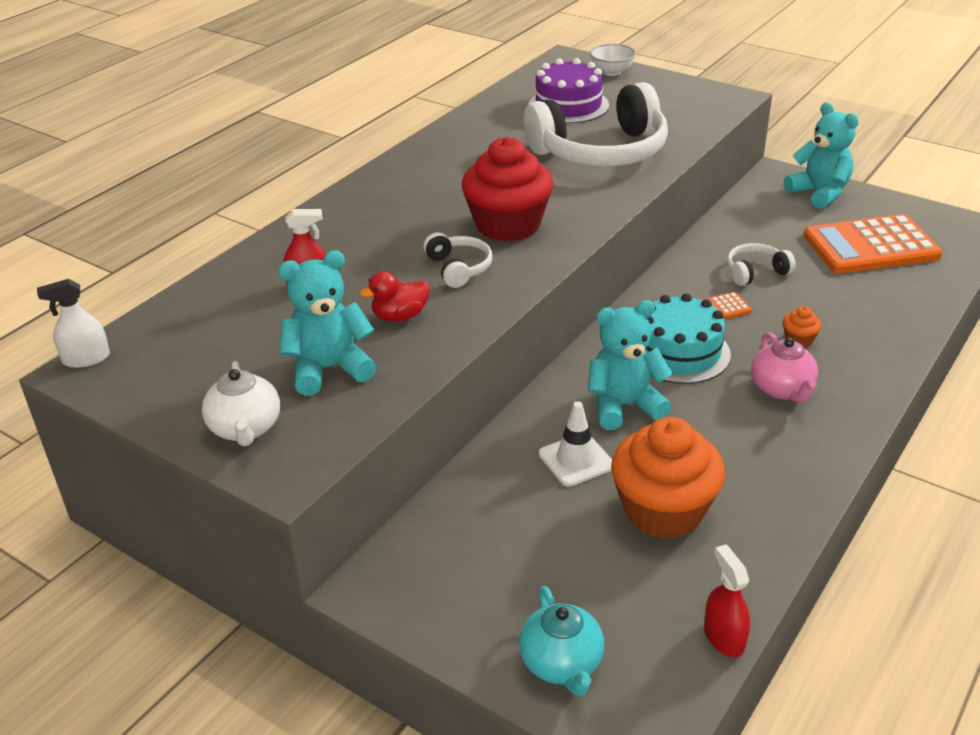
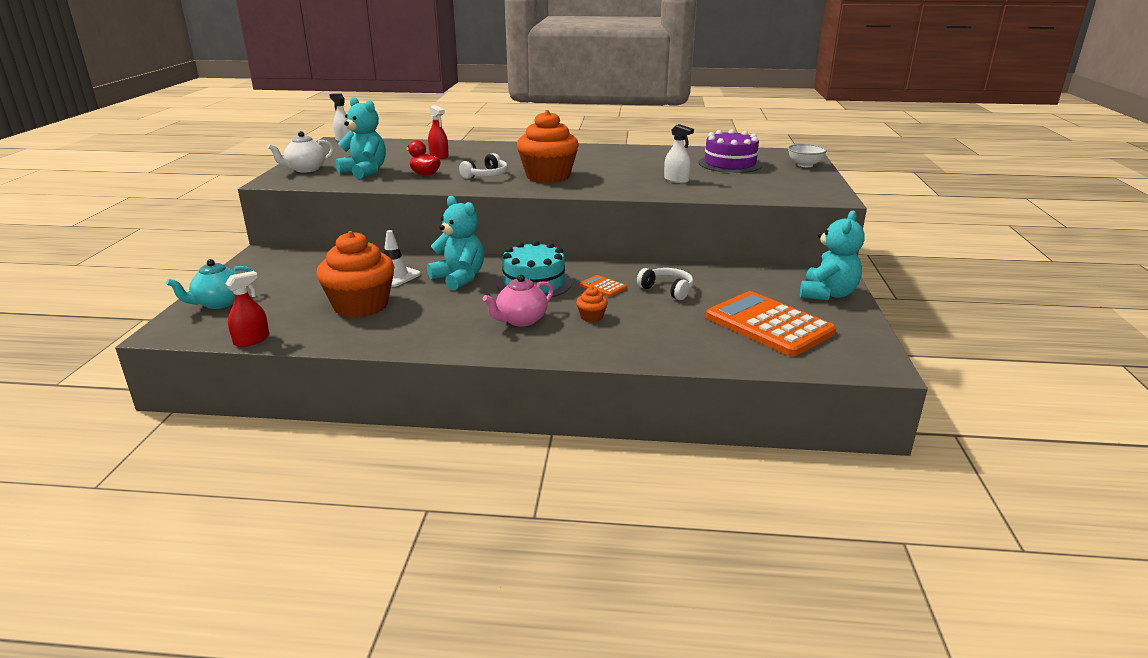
camera: 60 degrees right, 10 degrees down
(508, 225) = (548, 176): red cupcake -> orange cupcake
(601, 152) = (676, 180): white headphones -> white spray bottle

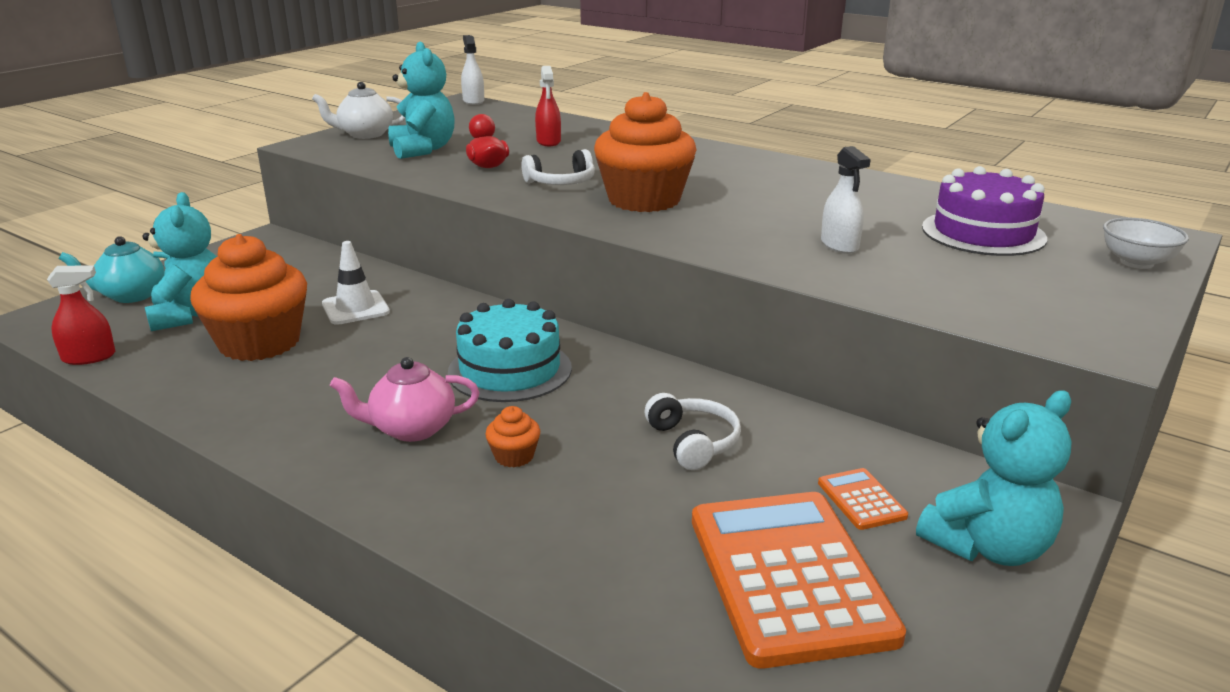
camera: 30 degrees right, 0 degrees up
(459, 278) = (425, 333): turquoise teddy bear -> turquoise teddy bear (191, 315)
(603, 287) = (599, 405): orange calculator -> orange calculator (861, 500)

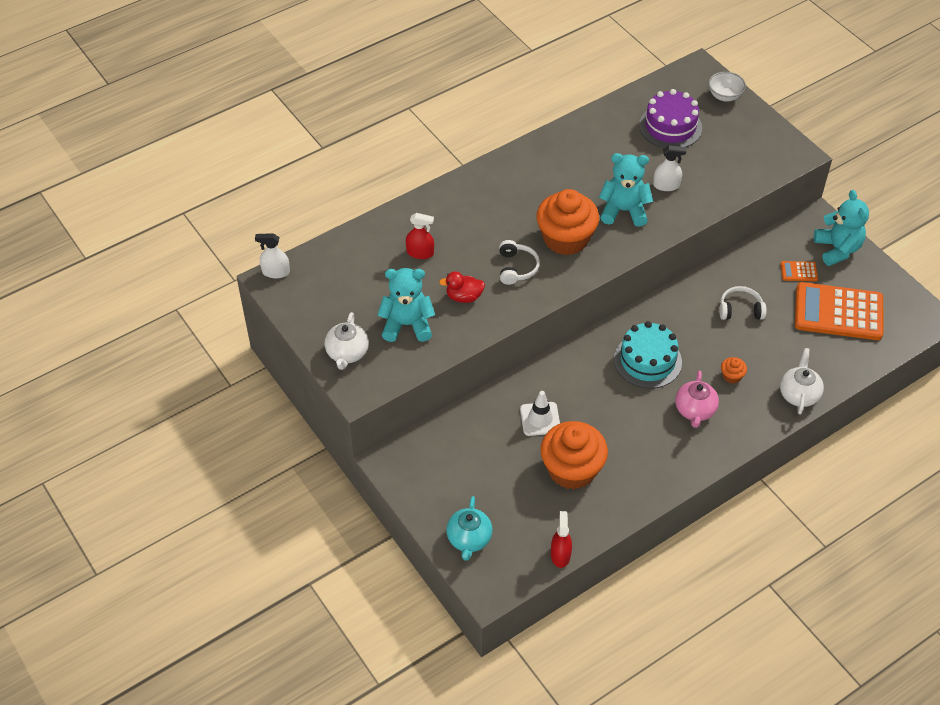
camera: 70 degrees left, 25 degrees up
(191, 315) = (516, 504): turquoise teddy bear -> turquoise teddy bear (624, 211)
(501, 549) = (799, 394): none -> white teapot

